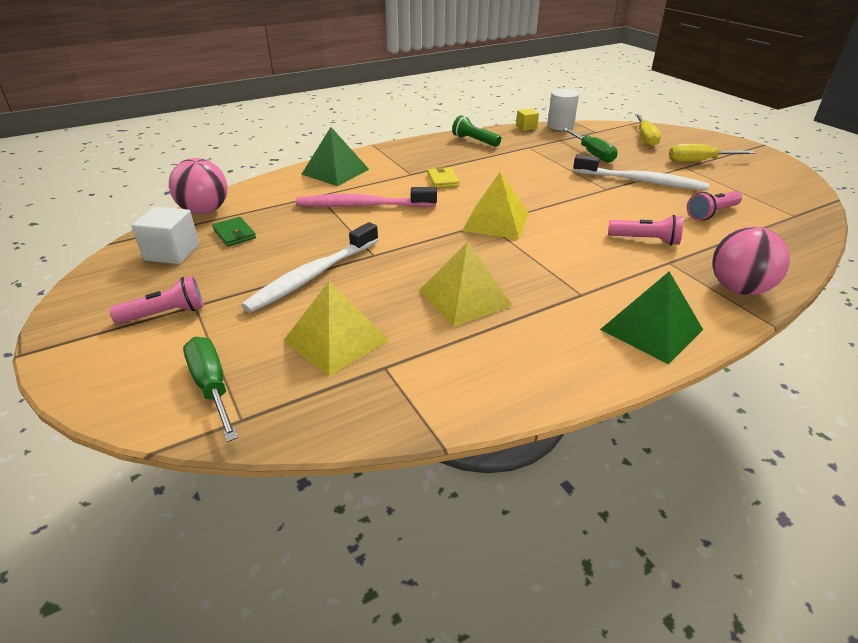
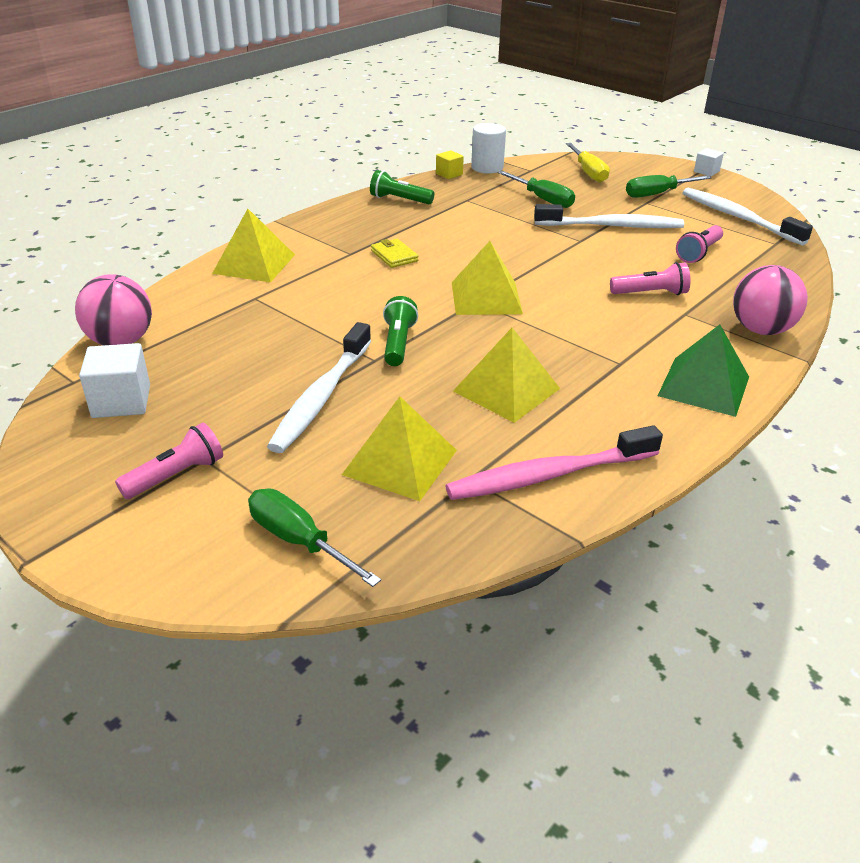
camera: 20 degrees left, 0 degrees up
(234, 234) = (185, 364): green wallet -> none
(335, 171) = (254, 263): green pyramid -> yellow pyramid
(363, 205) = (320, 302): pink toothbrush -> pink toothbrush (549, 475)
(400, 245) = (398, 343): none -> green flashlight
(699, 161) = (657, 194): yellow screwdriver -> green screwdriver
(756, 149) = (706, 171): none -> white cube
(767, 189) = (738, 218): none -> white toothbrush

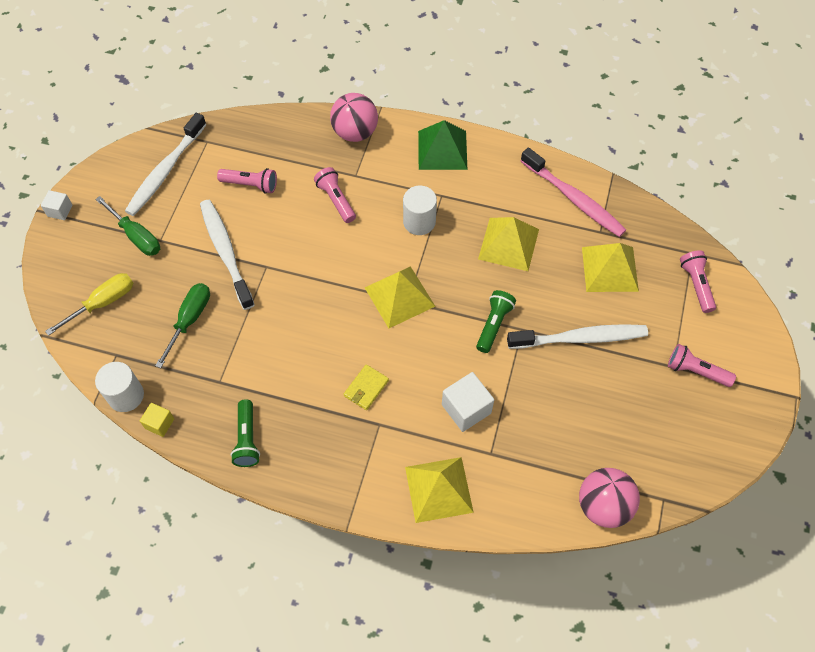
camera: 115 degrees left, 25 degrees up
(121, 401) = (661, 451): white cube -> white cube (466, 409)
(299, 541) = (696, 284): green screwdriver -> pink flashlight
(398, 343) = (494, 324): green flashlight -> green flashlight turned 135 degrees clockwise
(585, 336) = (419, 222): none -> white cylinder

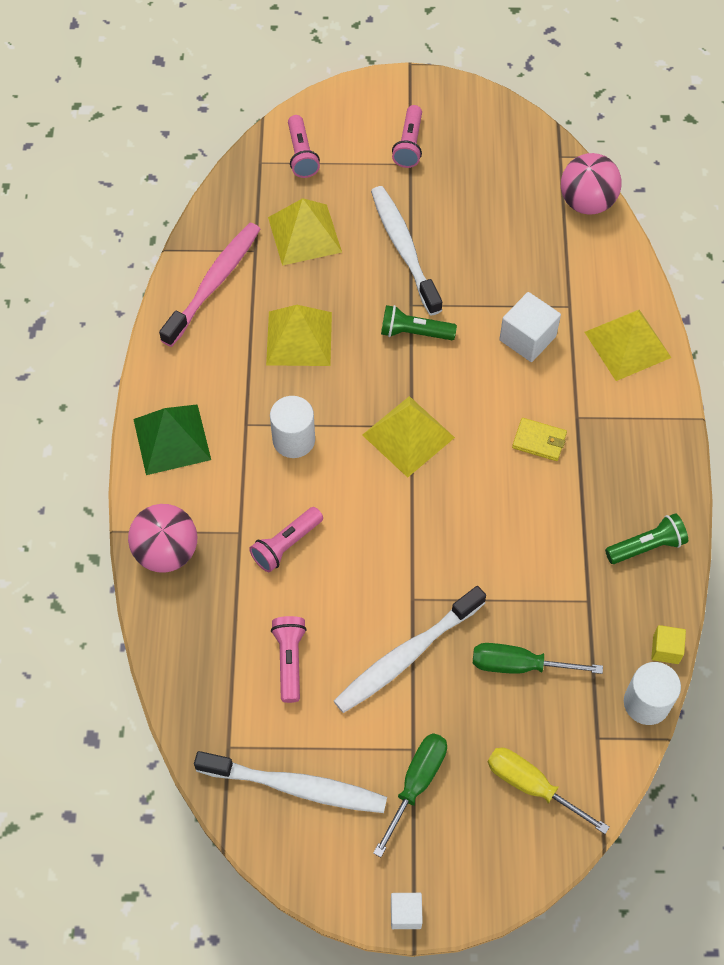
camera: 105 degrees left, 0 degrees up
(696, 284) = (301, 155): pink flashlight -> pink flashlight turned 75 degrees counterclockwise

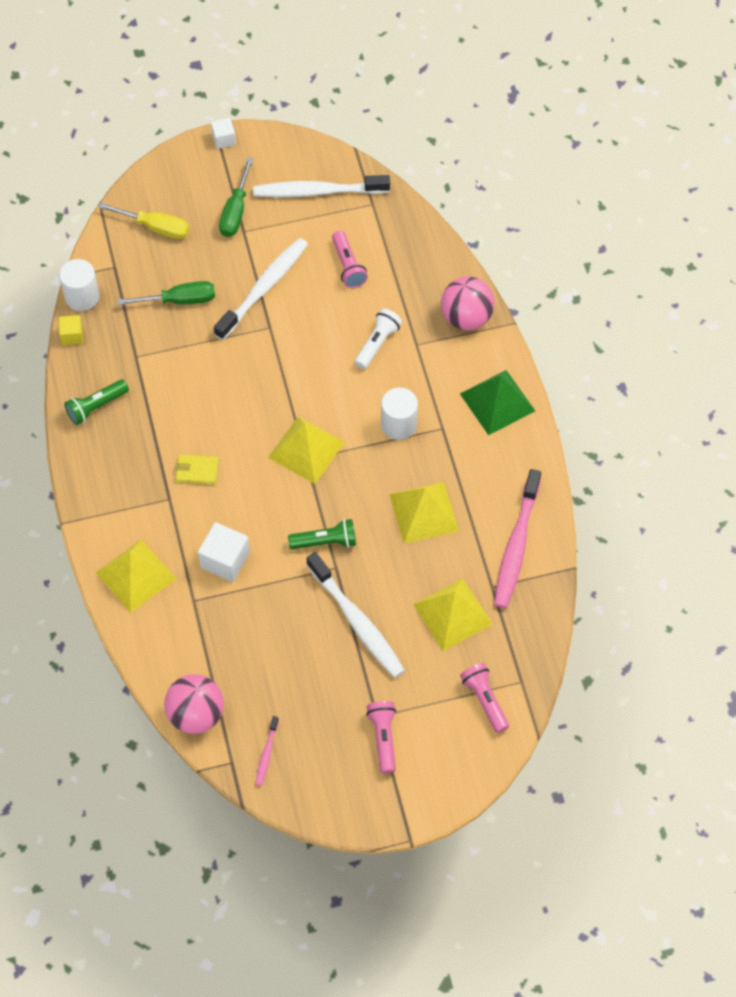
camera: 165 degrees right, 0 degrees up
(286, 545) = (377, 343): pink flashlight -> white flashlight
(525, 155) = (266, 754): none -> pink toothbrush

